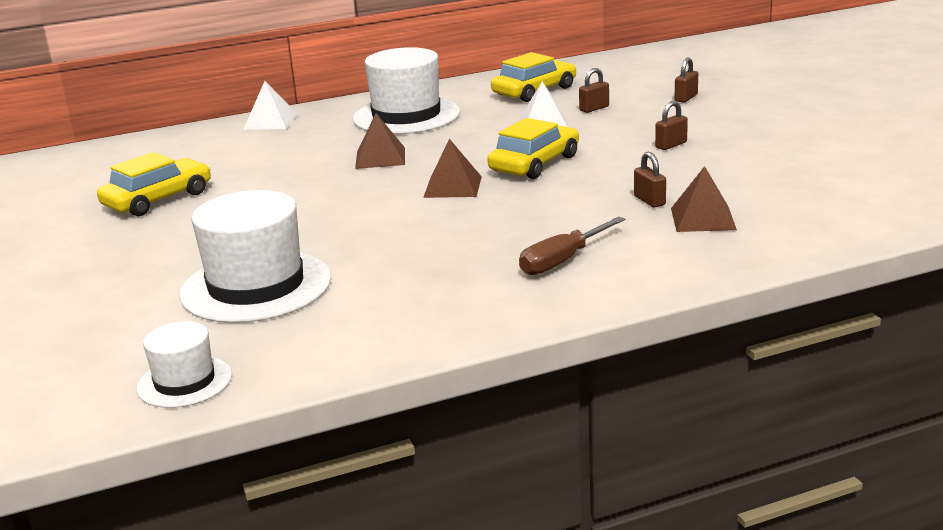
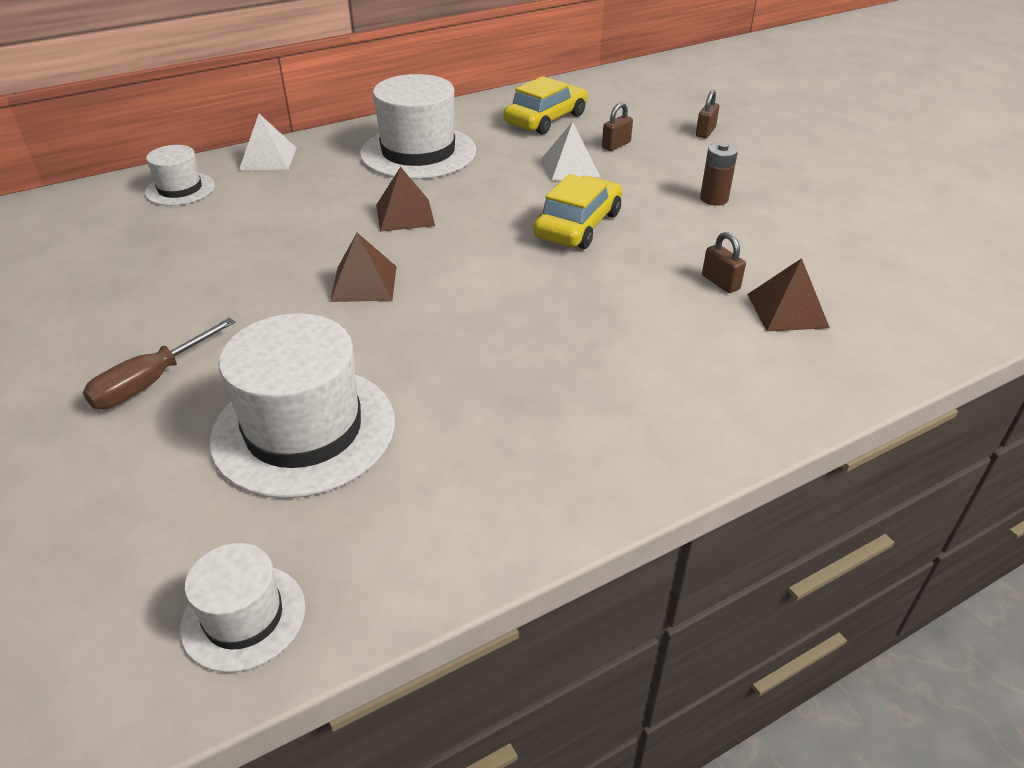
camera: 10 degrees left, 15 degrees up
(158, 199) = (156, 280): yellow car -> none
(190, 142) = (180, 189): none -> white hat
(453, 187) = (498, 260): brown pyramid -> brown pyramid (364, 283)
(562, 261) = (656, 380): brown screwdriver -> brown screwdriver (150, 382)
(671, 145) = (714, 199): brown padlock -> brown battery

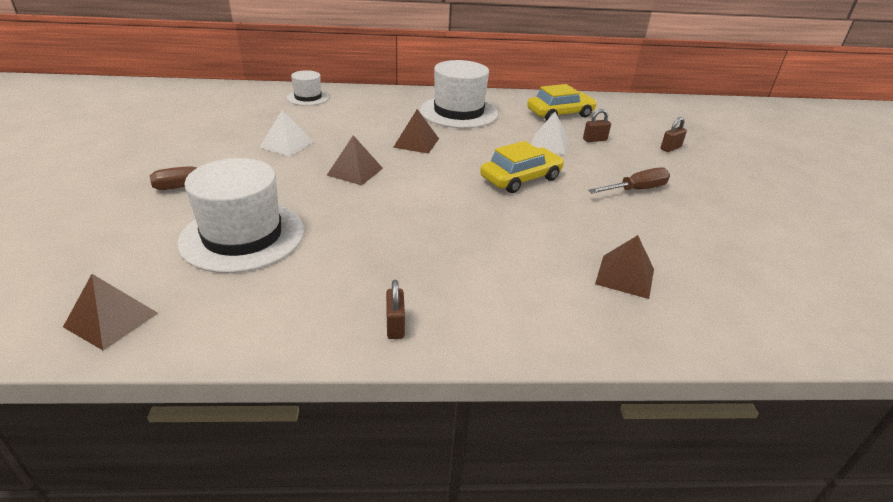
camera: 25 degrees right, 5 degrees down
(244, 617) = (111, 319): white hat -> brown pyramid
(268, 158) = (369, 94): white pyramid -> white pyramid (287, 144)
(714, 199) = (636, 190): brown battery -> brown screwdriver
(720, 282) = (589, 242): brown padlock -> brown padlock (395, 325)

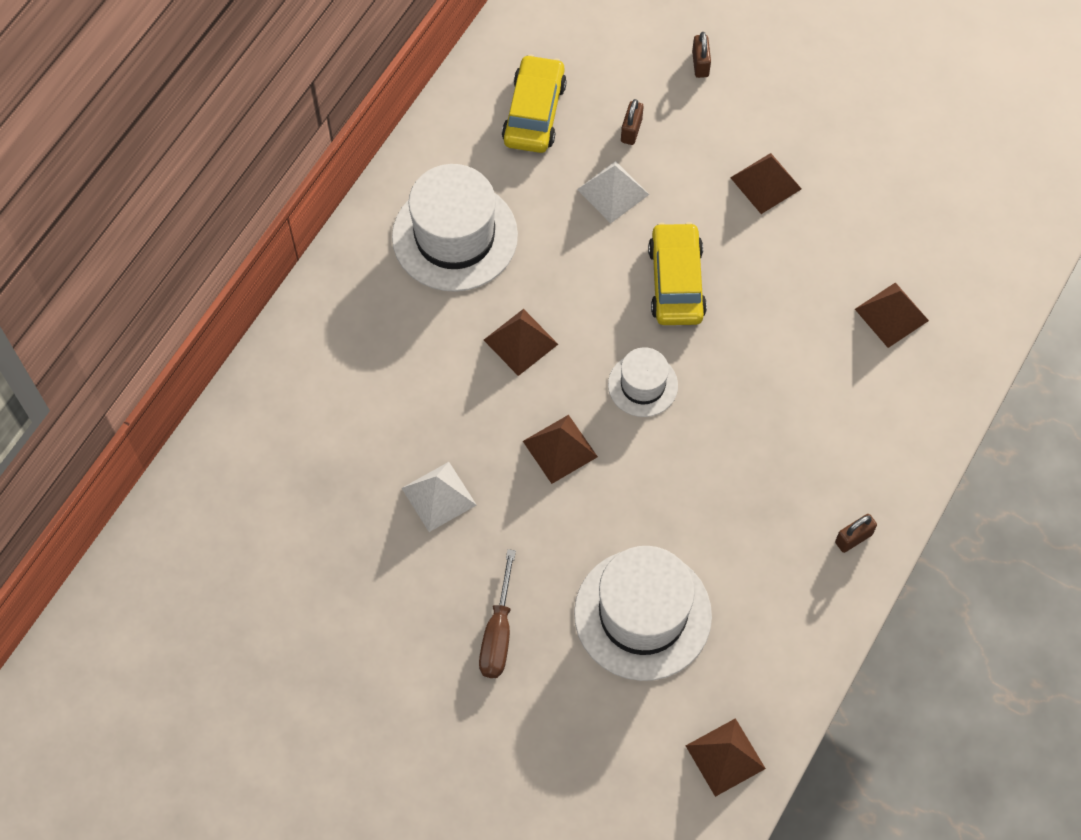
camera: 55 degrees left, 30 degrees up
(308, 97) = (283, 409): white hat -> white hat (642, 385)
(395, 325) = (853, 538): brown padlock -> brown padlock turned 60 degrees counterclockwise
(636, 190) = (765, 183): brown screwdriver -> brown pyramid

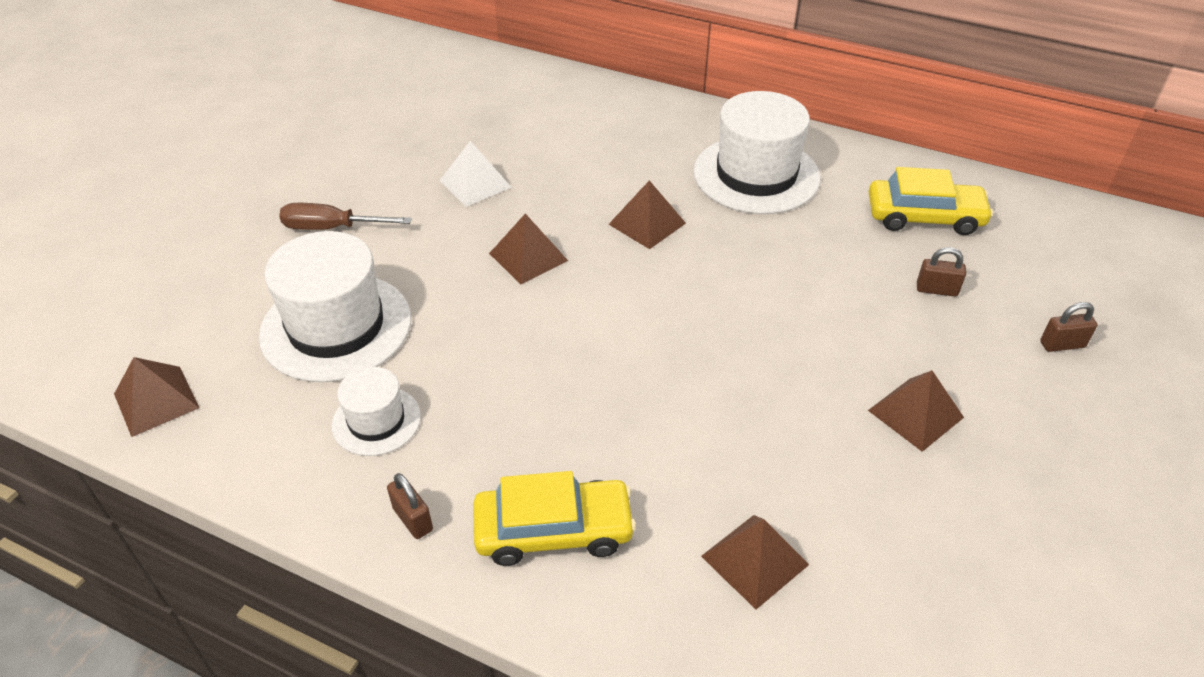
camera: 85 degrees right, 20 degrees down
(613, 191) = (849, 279): white pyramid -> none
(642, 385) = (609, 314): white hat -> white hat (376, 421)
(676, 282) = (748, 336): yellow car -> yellow car (553, 530)

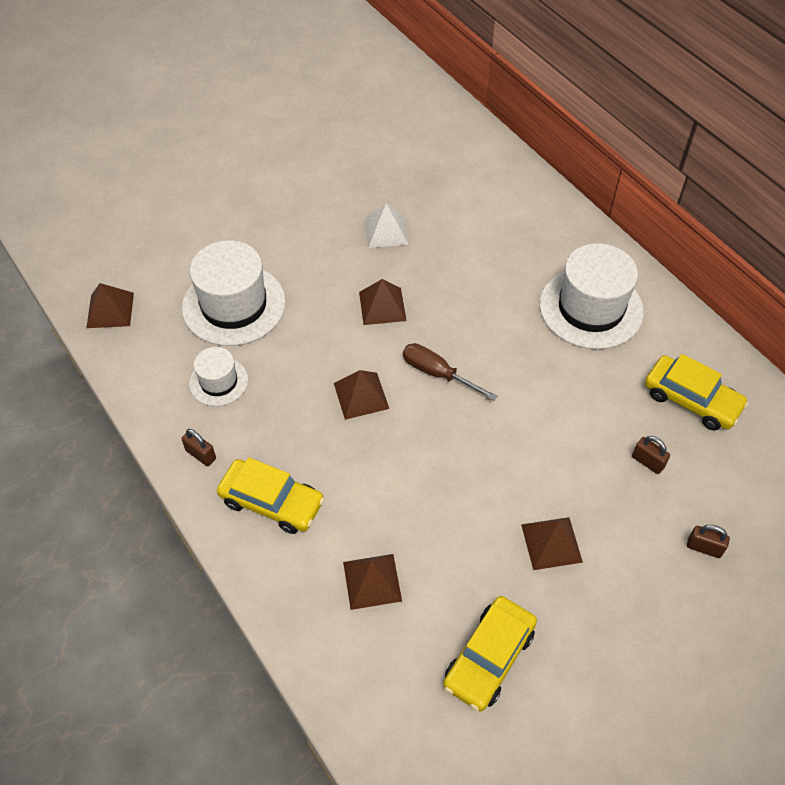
camera: 30 degrees right, 10 degrees up
(331, 228) = (273, 228): brown screwdriver -> brown screwdriver (437, 373)
(413, 519) = (201, 455): brown padlock -> brown padlock turned 45 degrees counterclockwise
(647, 223) = (480, 315): brown pyramid -> brown pyramid (361, 395)
(960, 575) = (489, 658): none -> yellow car

